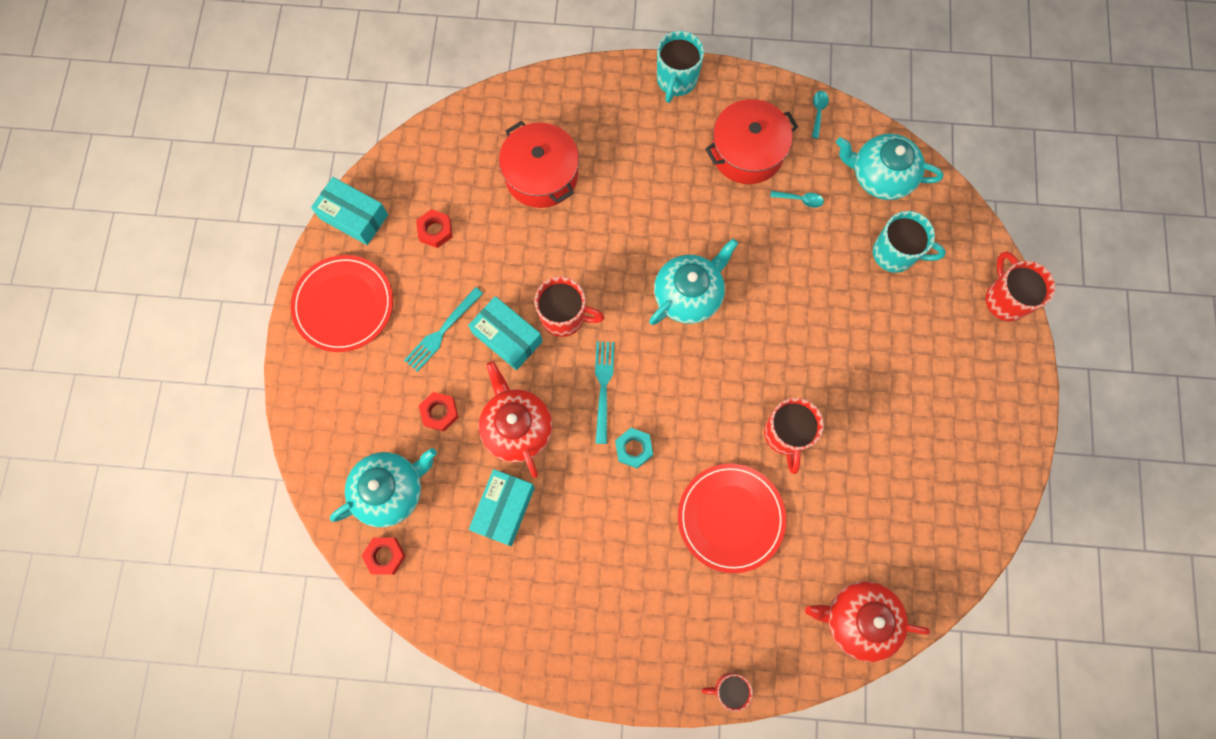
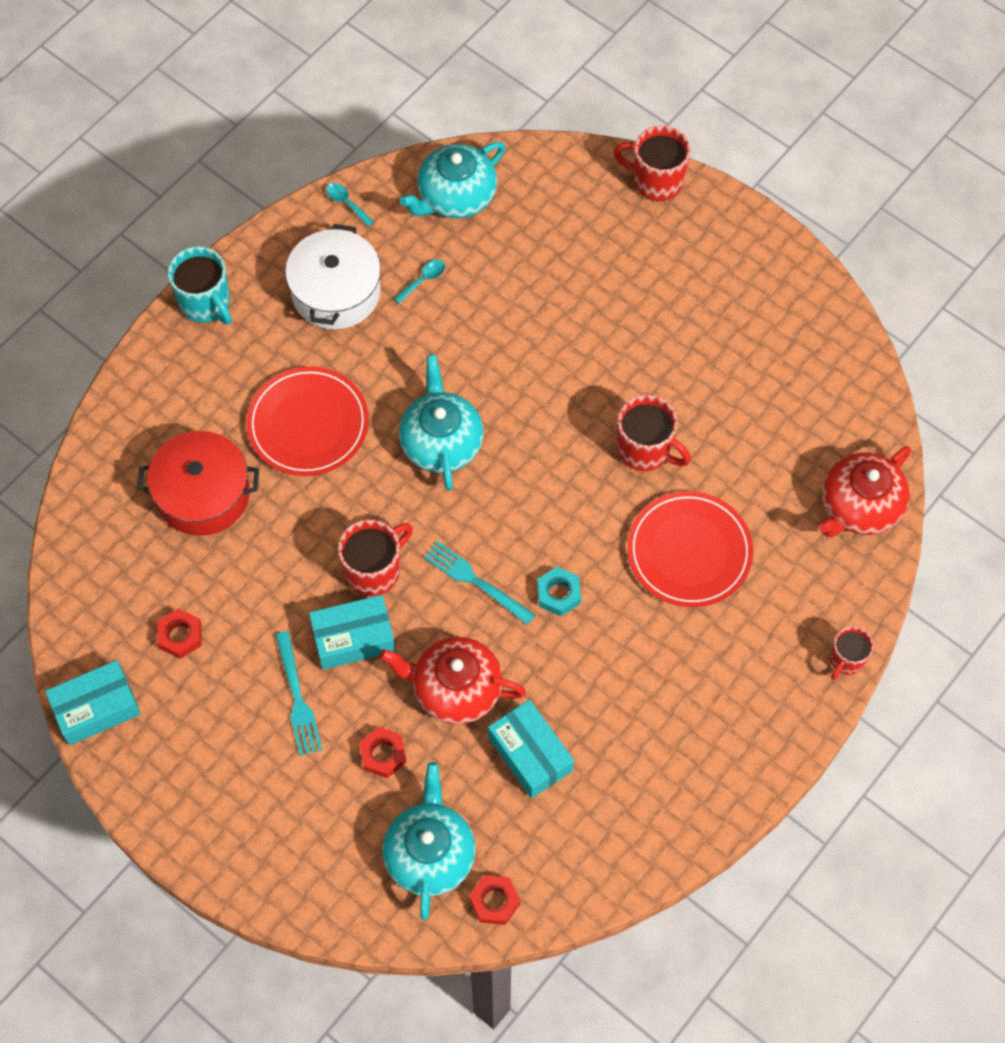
camera: 55 degrees left, 10 degrees down
(344, 305) = (189, 779): red plate -> red plate (308, 424)
(747, 152) = (336, 292): red pot -> white pot
(895, 254) = (542, 238): turquoise mug -> none

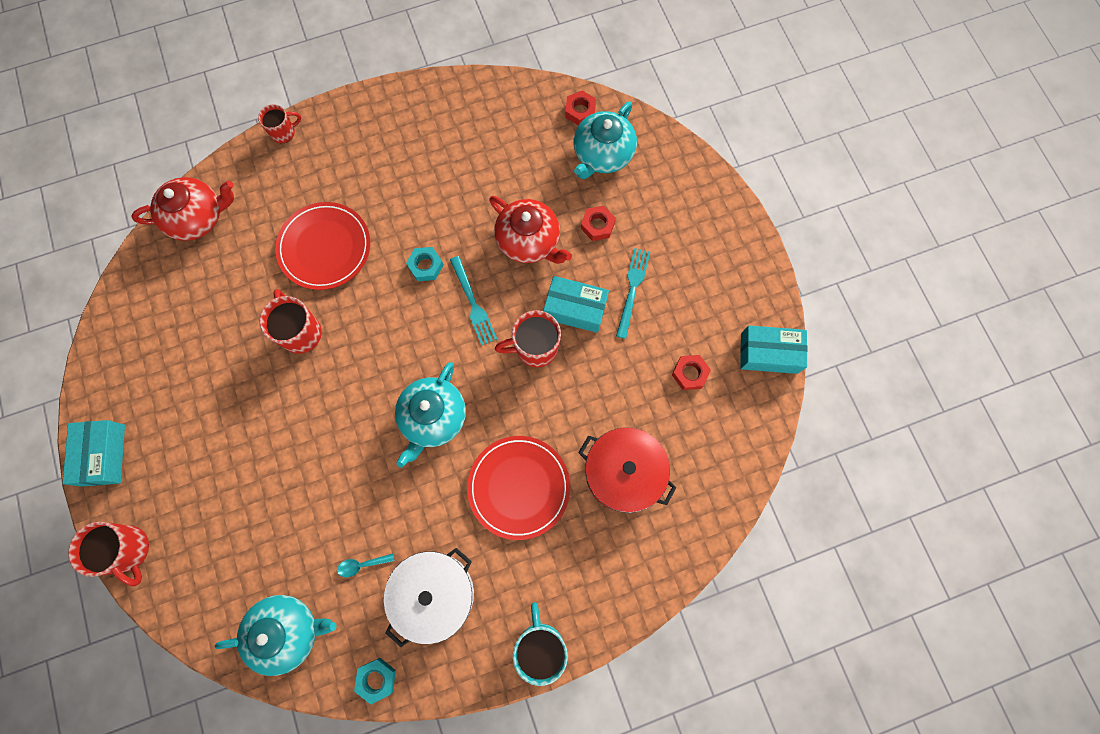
camera: 150 degrees left, 10 degrees up
(346, 203) = (376, 679): turquoise spoon -> turquoise nut
(530, 754) = (508, 178): turquoise box -> turquoise box (103, 455)

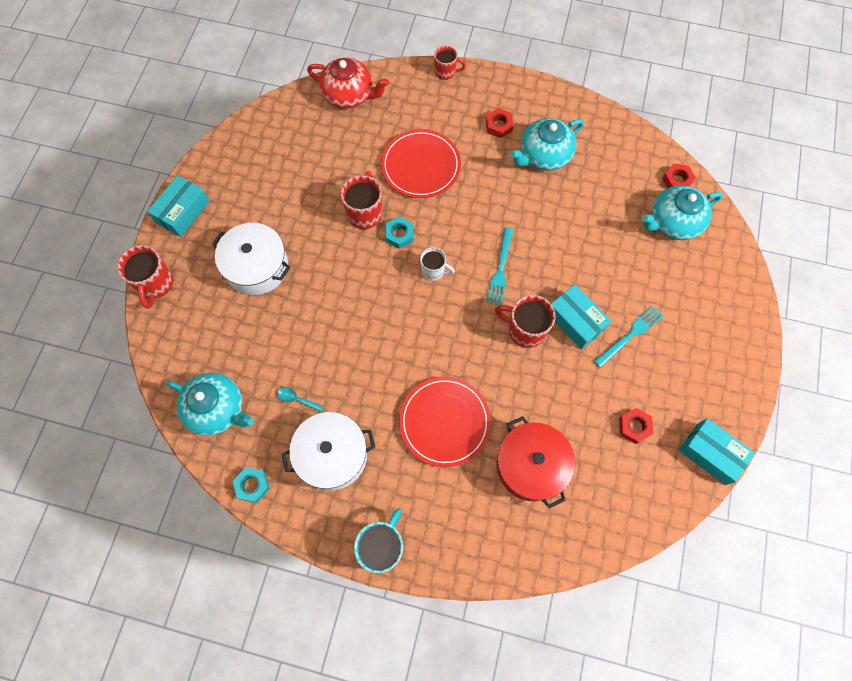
camera: 35 degrees right, 5 degrees down
(226, 460) = (257, 267): none -> white pot
(410, 347) = (434, 271): none -> white mug
(425, 266) = (484, 222): turquoise nut -> turquoise nut (399, 234)
(433, 418) = (416, 331): turquoise teapot -> turquoise teapot (544, 155)
(529, 241) = (573, 251): red teapot -> none
(597, 225) = (634, 271): red nut -> red nut (499, 125)

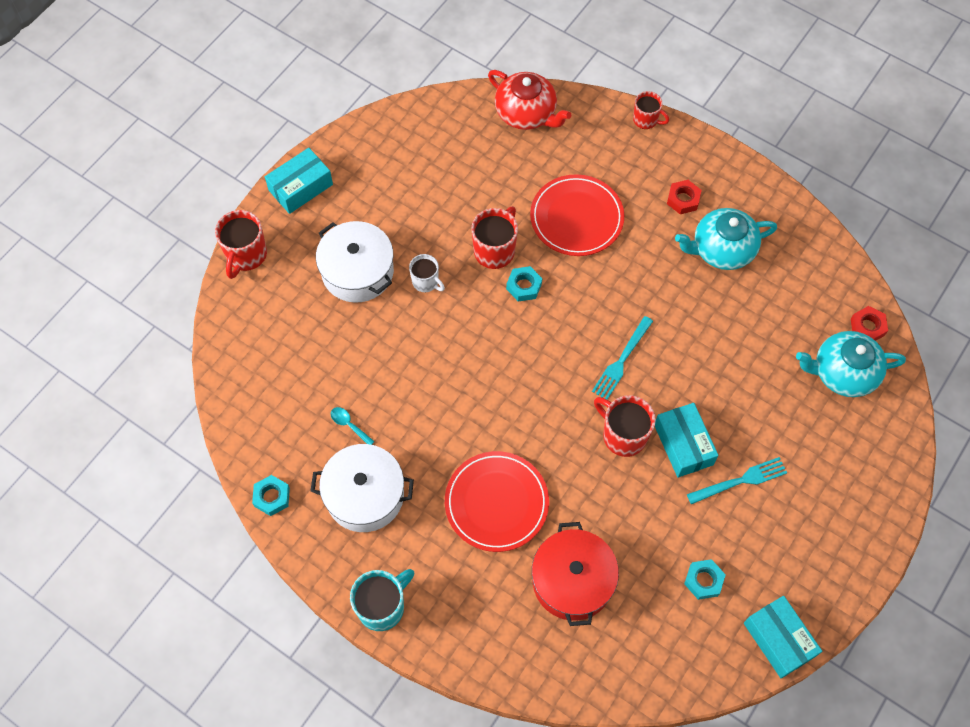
camera: 20 degrees right, 5 degrees down
(217, 409) = (263, 407): turquoise teapot -> none
(434, 271) = (546, 338): white mug -> white mug (426, 282)
(634, 427) = (703, 581): red nut -> turquoise nut

